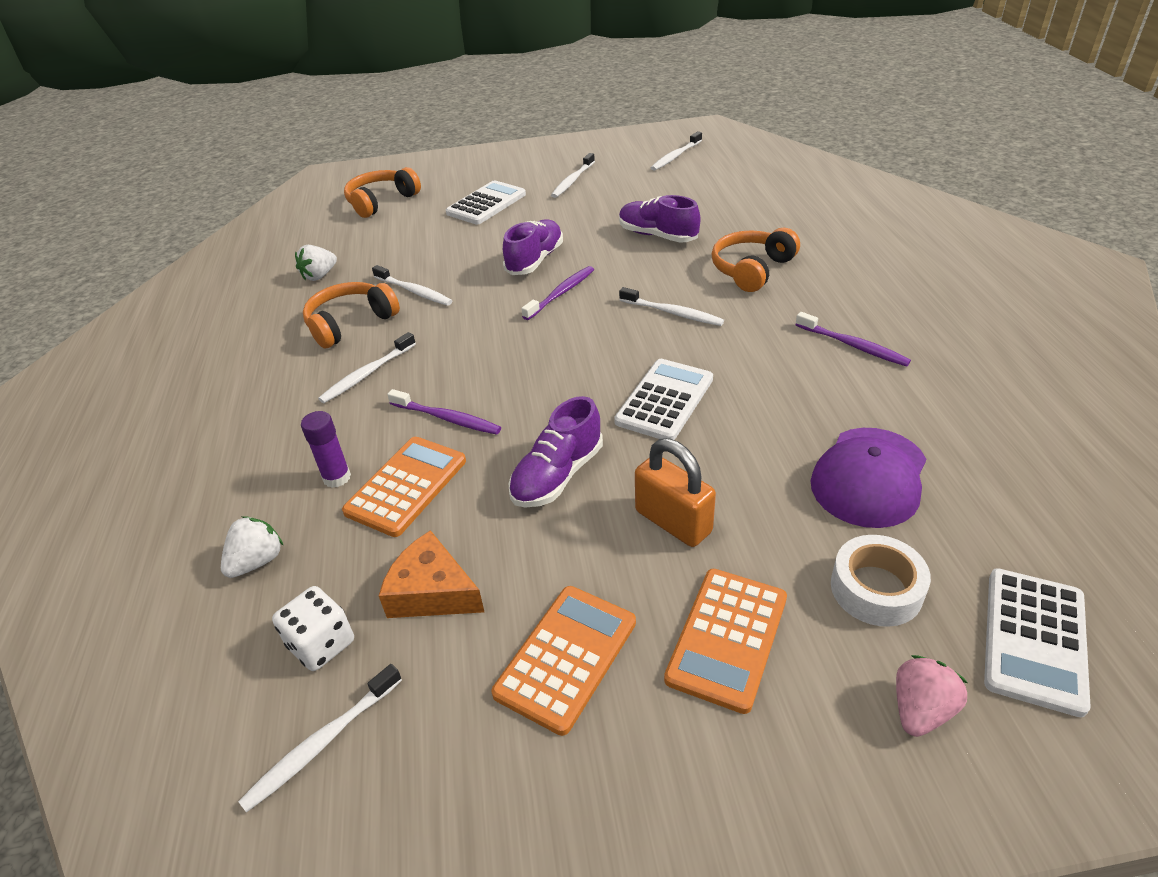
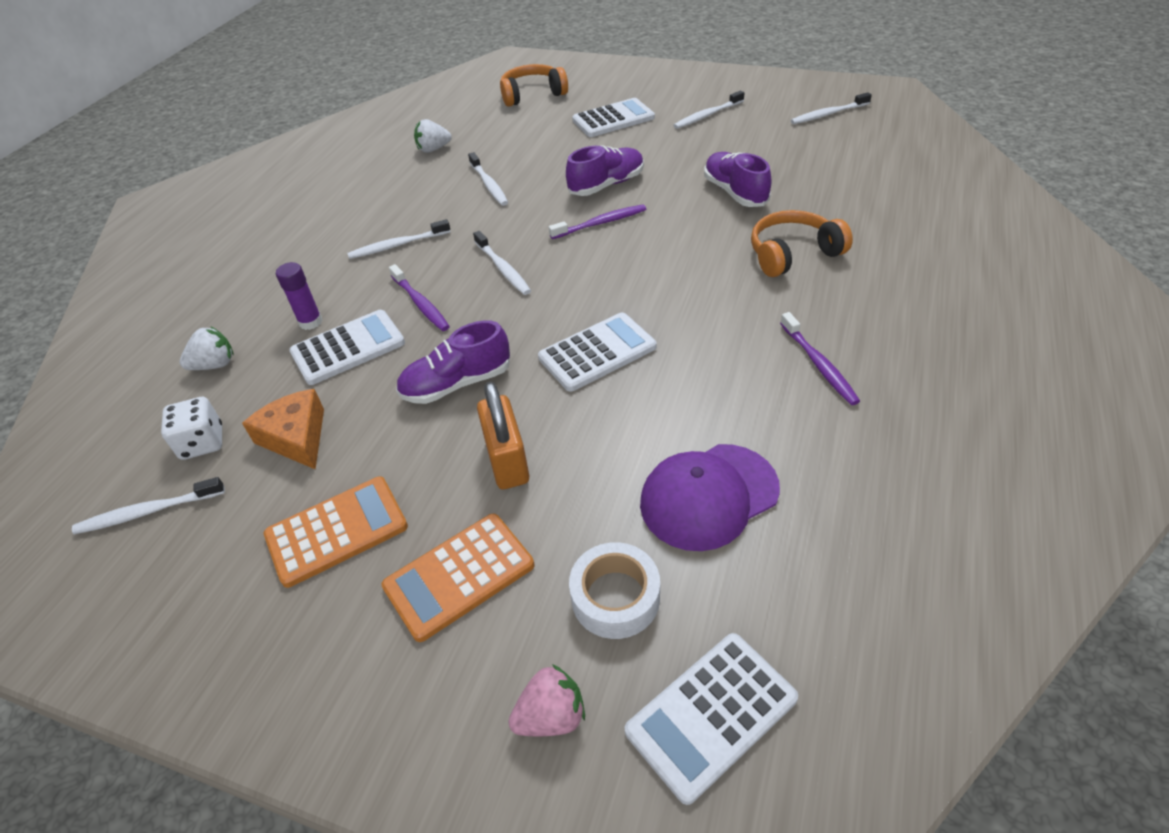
camera: 30 degrees right, 5 degrees up
(350, 323) = (421, 198): orange headphones -> none
(406, 486) = (348, 348): orange calculator -> white calculator
(672, 313) = (679, 273): white toothbrush -> white toothbrush (503, 268)

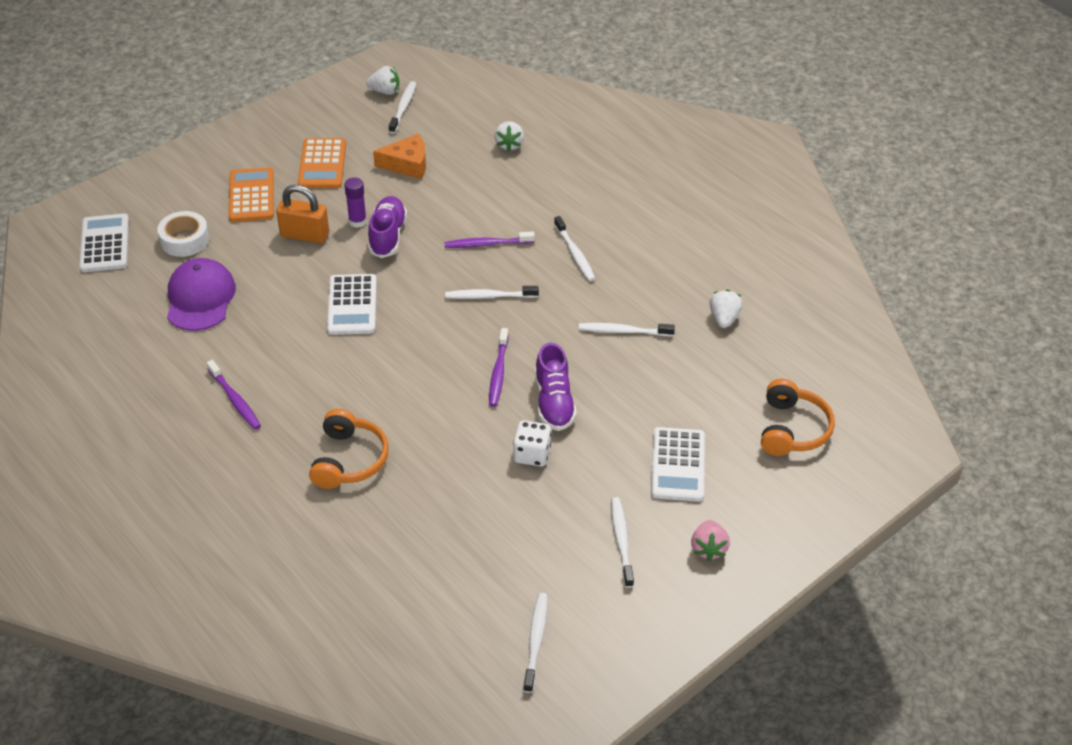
camera: 115 degrees right, 0 degrees up
(103, 558) = (385, 91): none -> white strawberry
(202, 443) = (439, 131): white dice -> white dice (532, 454)
(310, 322) = (516, 191): purple glue stick -> purple glue stick (357, 221)
(348, 348) = (470, 201): white calculator -> none
(398, 245) = (574, 253): white toothbrush -> white toothbrush turned 150 degrees clockwise
(551, 716) = (156, 200): pink strawberry -> pink strawberry (708, 548)
(735, 192) = (463, 477): purple shoe -> none
(818, 364) = (235, 399): purple toothbrush -> purple toothbrush turned 135 degrees counterclockwise

